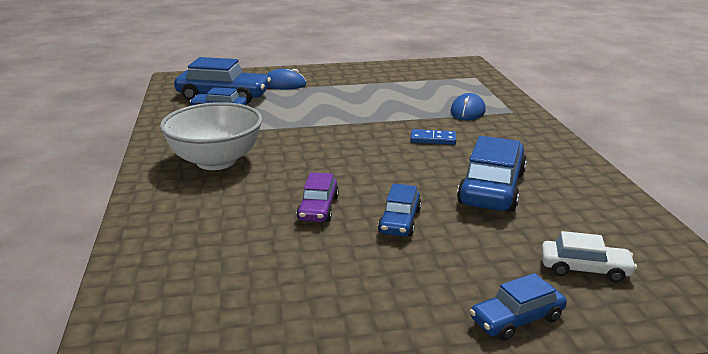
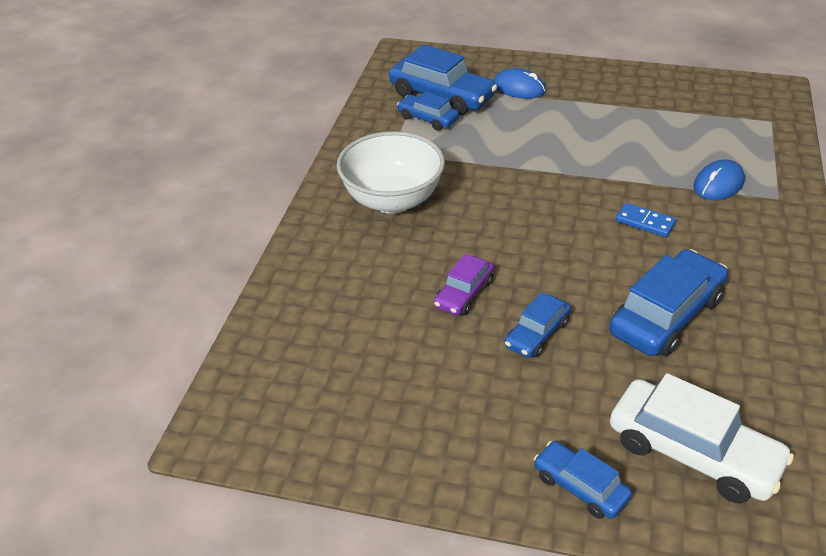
camera: 25 degrees right, 15 degrees up
(516, 319) = (580, 487): blue car -> blue car turned 45 degrees clockwise
(584, 269) = (693, 453): white car -> white car, size x1.78

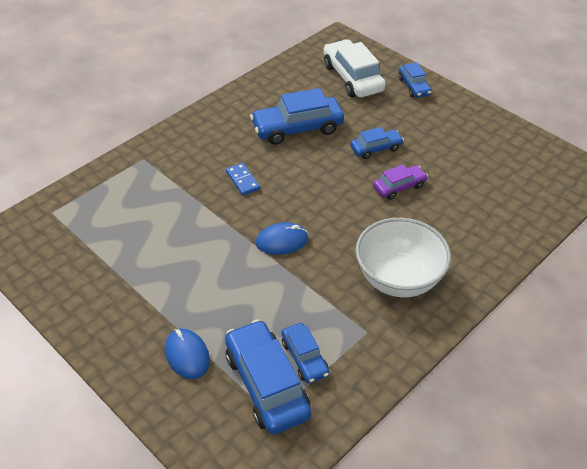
camera: 150 degrees left, 5 degrees up
(718, 184) = (163, 183): blue mouse -> blue mouse (282, 241)

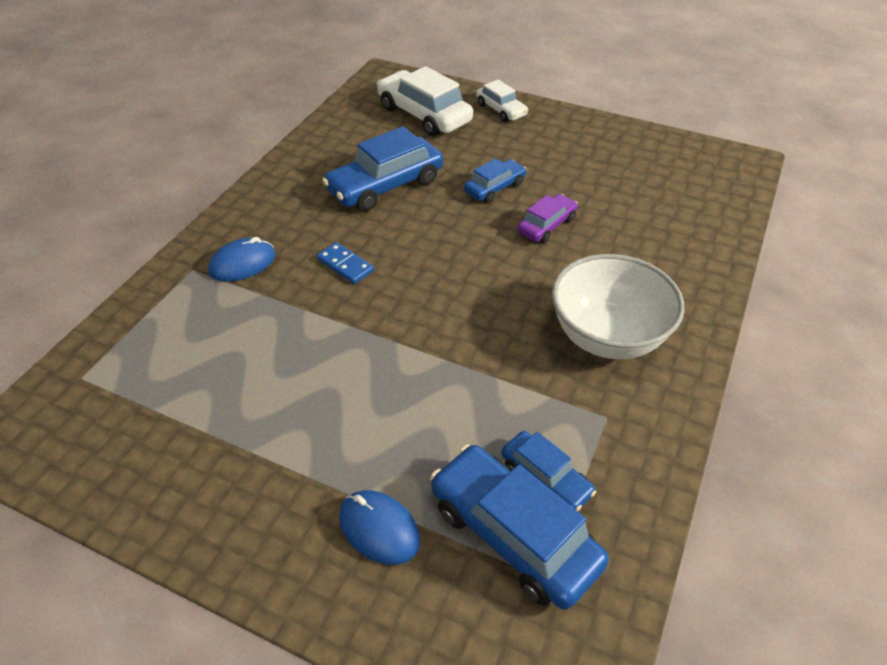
camera: 20 degrees left, 0 degrees up
(282, 241) = (435, 329): blue mouse -> blue mouse (242, 263)
(414, 86) = (501, 110): blue car -> white car

